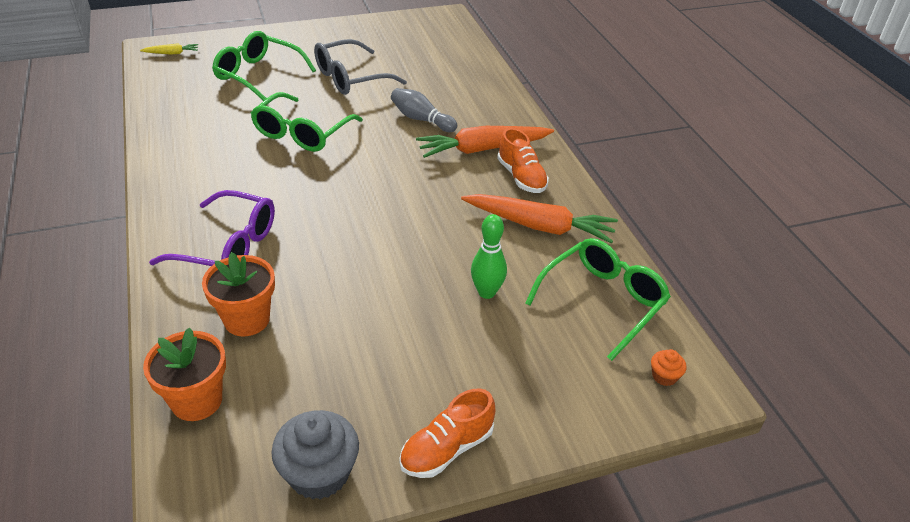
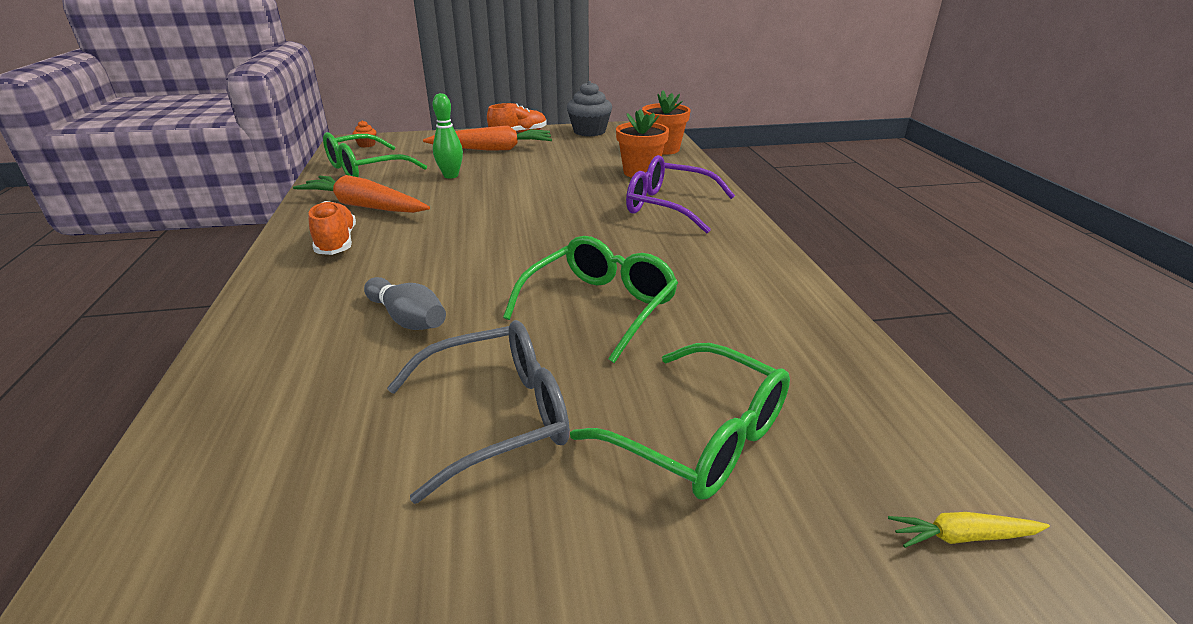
camera: 170 degrees left, 10 degrees down
(482, 149) = (353, 273): orange carrot -> orange carrot (492, 149)

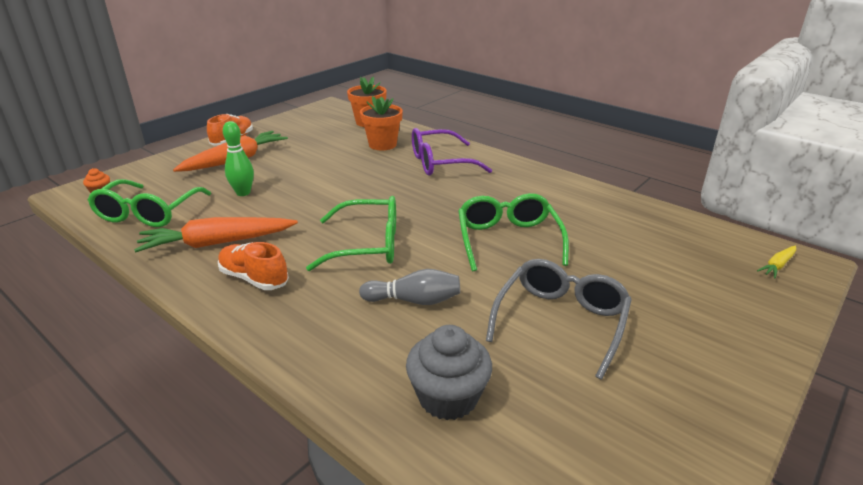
camera: 40 degrees left, 0 degrees up
(589, 131) = (289, 123): grey cupcake -> grey cupcake (448, 397)
(701, 438) = (654, 279): green glasses -> green glasses (368, 245)

